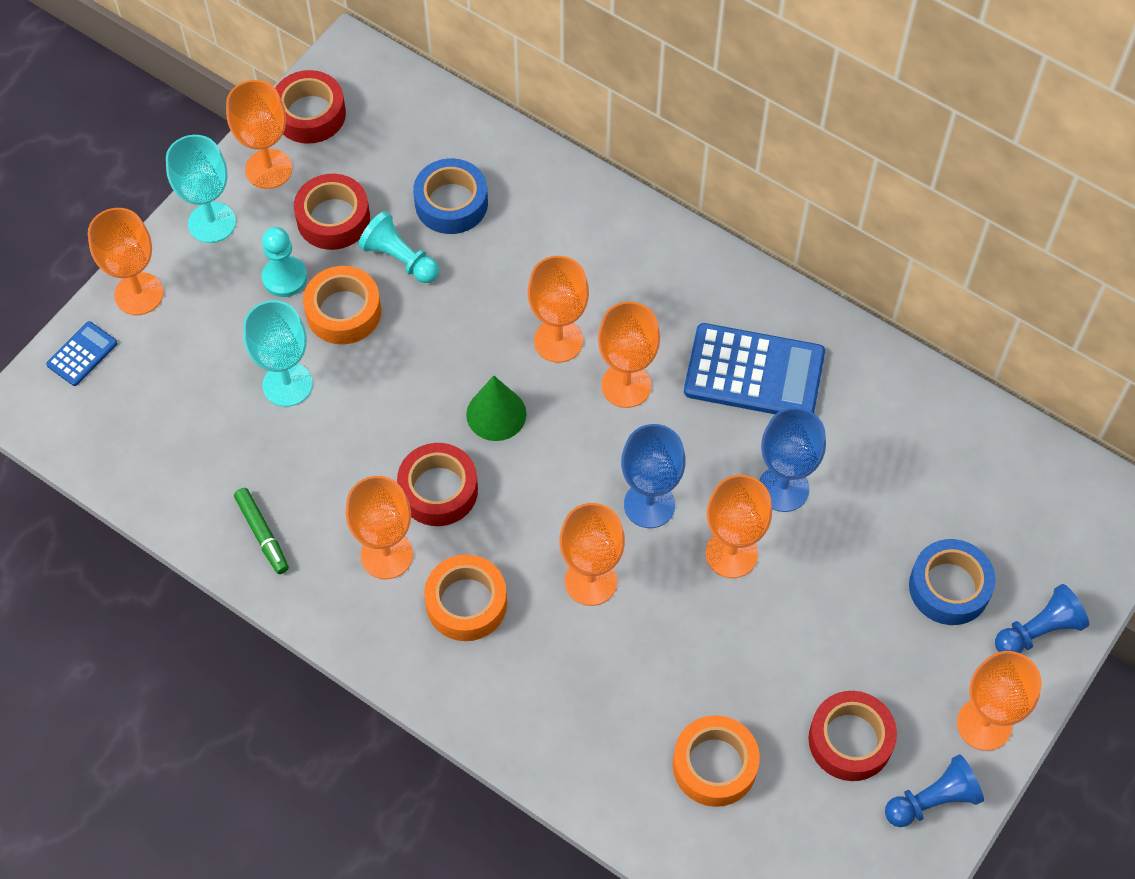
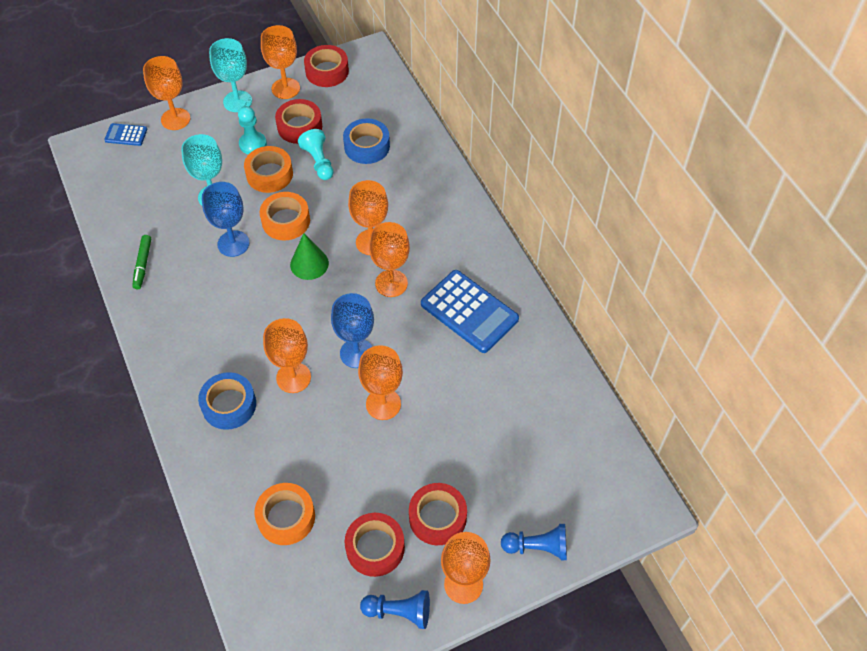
camera: 30 degrees right, 5 degrees down
(82, 354) = (126, 135): blue calculator -> blue calculator turned 150 degrees counterclockwise
(386, 555) = (196, 307): orange goblet -> none
(438, 490) = (249, 288): red tape -> red tape (437, 517)
(466, 603) = (218, 354): orange tape -> orange tape (286, 221)
(783, 488) = (440, 383): blue goblet -> blue goblet (233, 243)
(949, 587) = (499, 491): blue tape -> blue tape (229, 405)

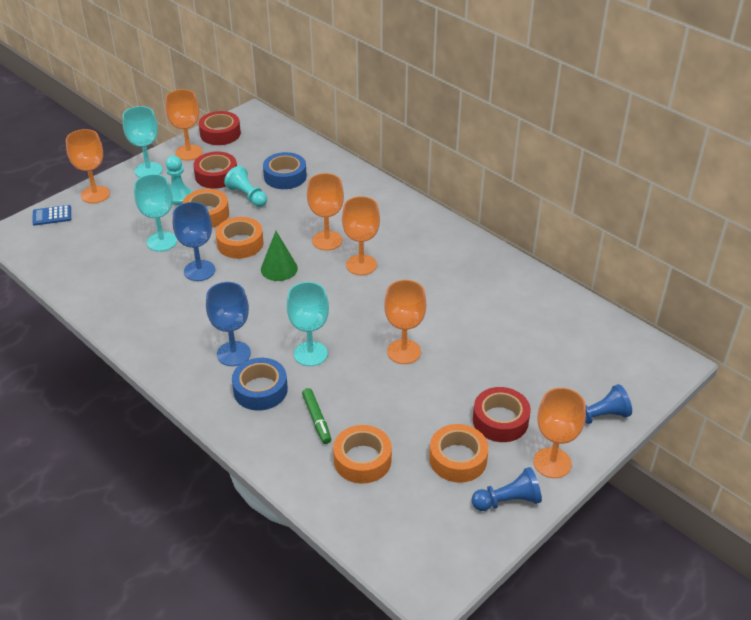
camera: 20 degrees left, 15 degrees down
(143, 264) = (119, 306): green marker -> green marker (316, 419)
(293, 377) = (310, 354): orange goblet -> turquoise goblet
(356, 353) = (359, 321): blue goblet -> blue goblet (233, 354)
(375, 547) = (458, 459): red tape -> orange tape
(469, 312) = (441, 268): blue calculator -> none

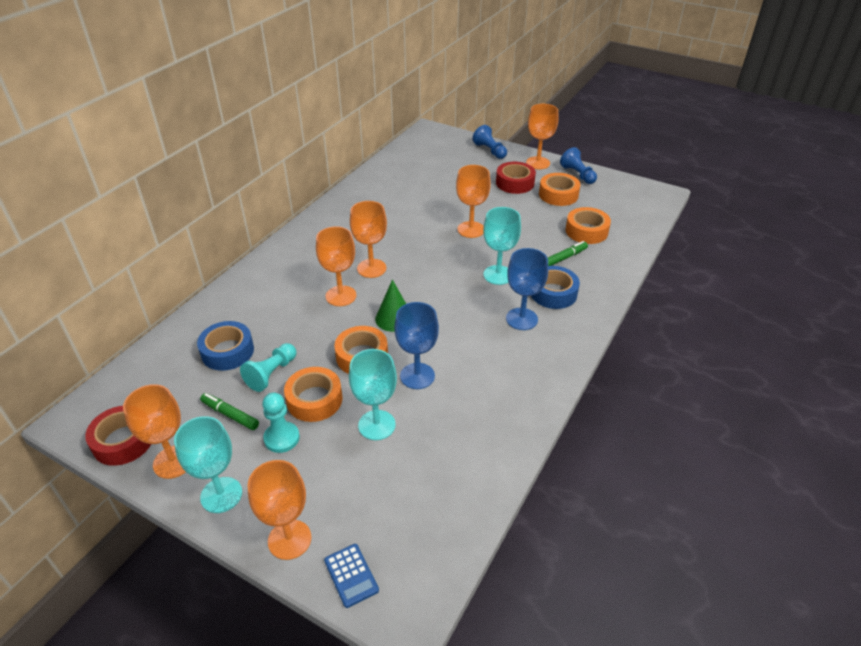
camera: 105 degrees left, 0 degrees up
(216, 176) = (230, 415): red tape -> green marker

